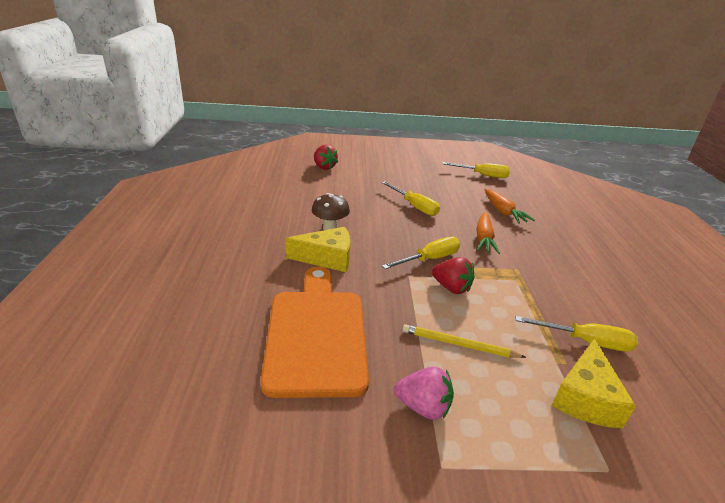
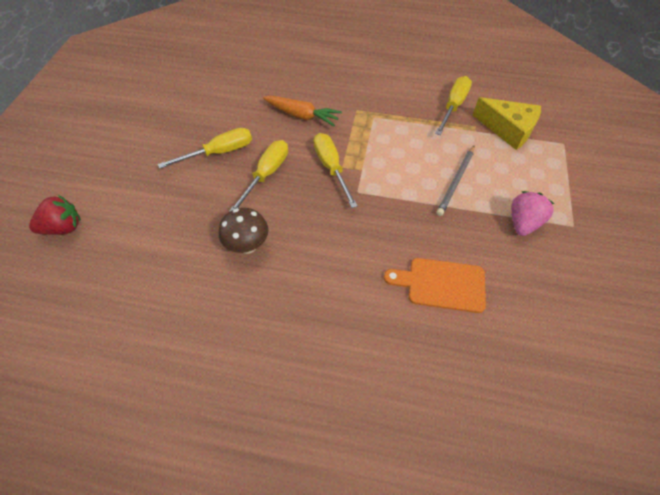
camera: 75 degrees left, 25 degrees up
(317, 334) = (441, 284): orange cutting board -> orange cutting board, size x0.56
(327, 258) = (314, 258): yellow cheese -> none
(451, 288) = (380, 164): red strawberry -> none
(459, 344) = (456, 182): yellow pencil -> grey pencil
(482, 175) = (164, 71): yellow screwdriver -> yellow screwdriver (266, 174)
(503, 212) = (254, 84): orange carrot -> none

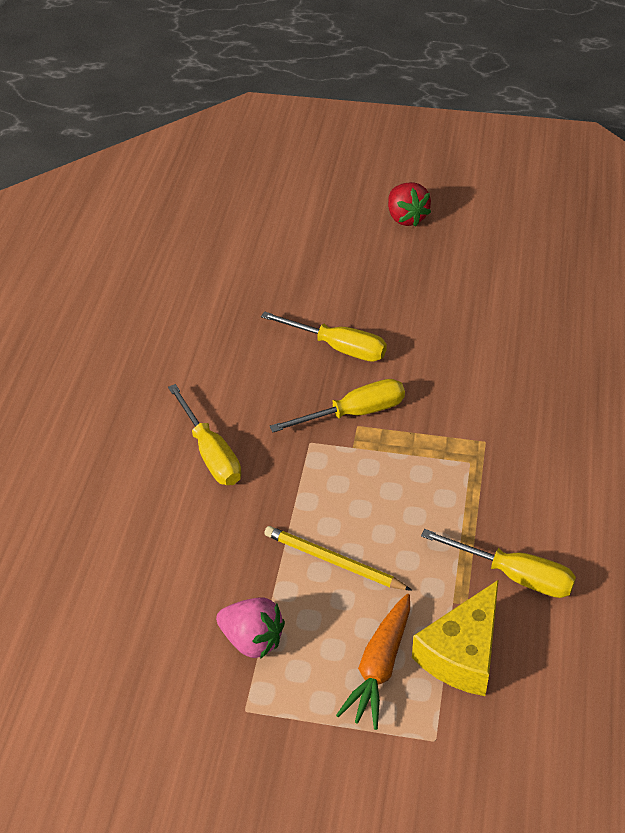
camera: 90 degrees right, 10 degrees down
(64, 228) = (252, 194): red strawberry -> red strawberry (406, 218)
(219, 152) = (375, 298): yellow screwdriver -> yellow screwdriver (210, 453)
(247, 246) = (222, 340): brown mushroom -> none
(302, 116) = (460, 376): orange carrot -> orange carrot (379, 667)
(441, 284) = (154, 527): orange cutting board -> none
(456, 182) = (333, 561): grey pencil -> yellow pencil

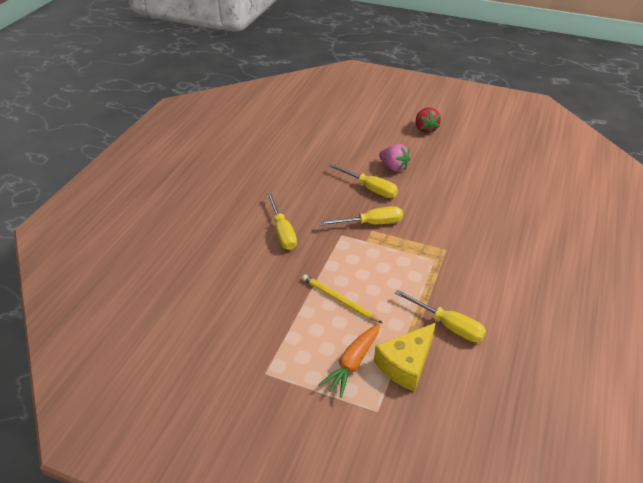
camera: 10 degrees right, 5 degrees down
(252, 640) = (280, 335): pink strawberry -> pink strawberry (394, 167)

